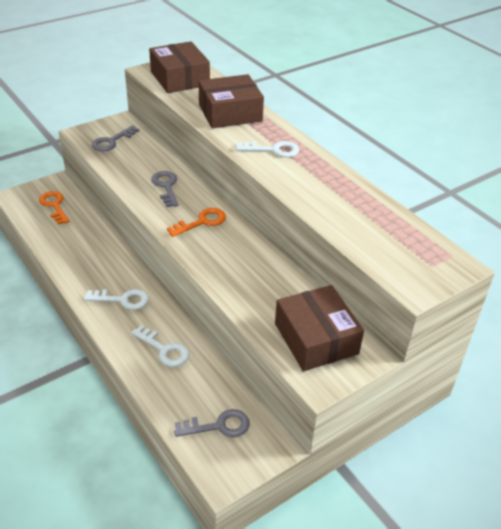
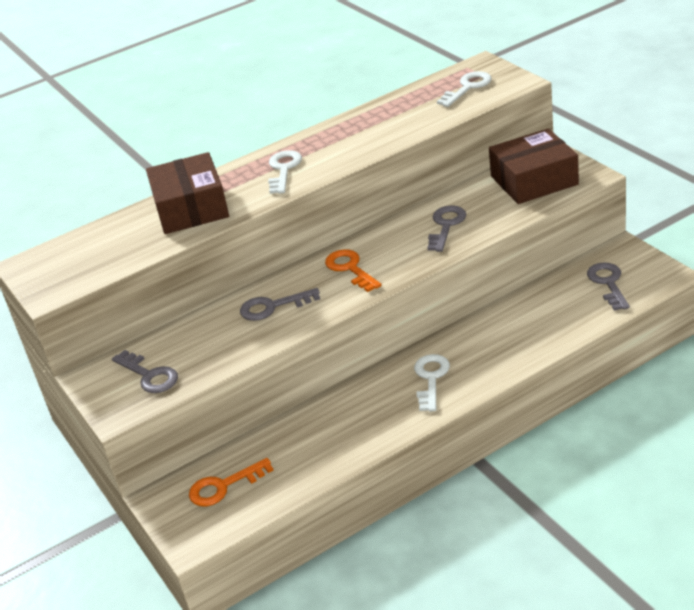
camera: 80 degrees left, 5 degrees down
(164, 350) = (511, 333): white key -> white key (468, 87)
(180, 78) = (83, 260): brown box -> none
(250, 275) = (446, 225): none -> grey key

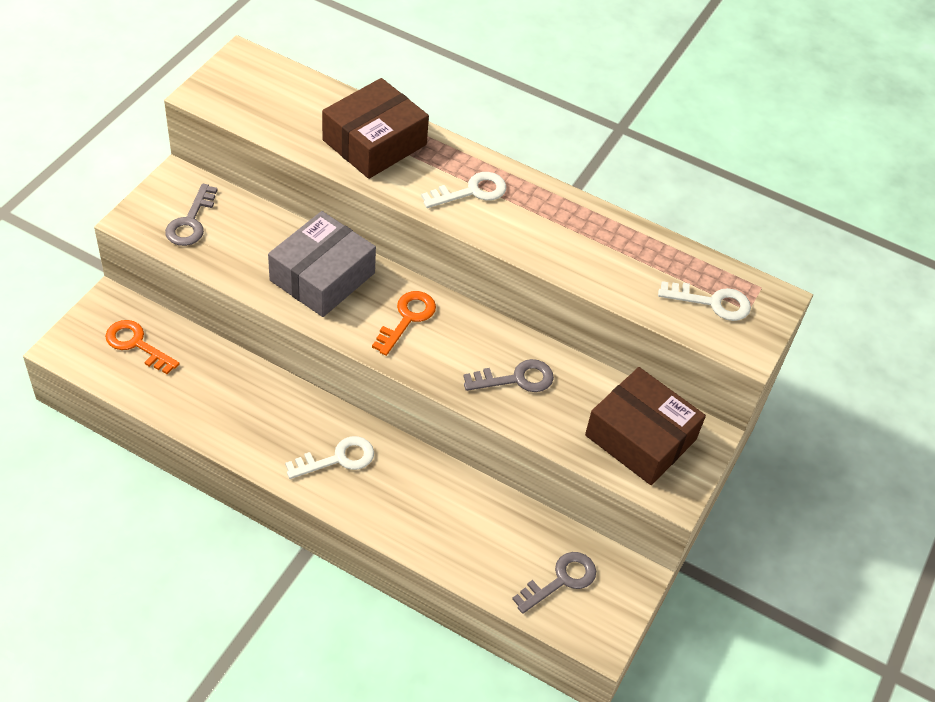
camera: 50 degrees right, 15 degrees up
(273, 307) = (322, 277): grey key -> grey box

